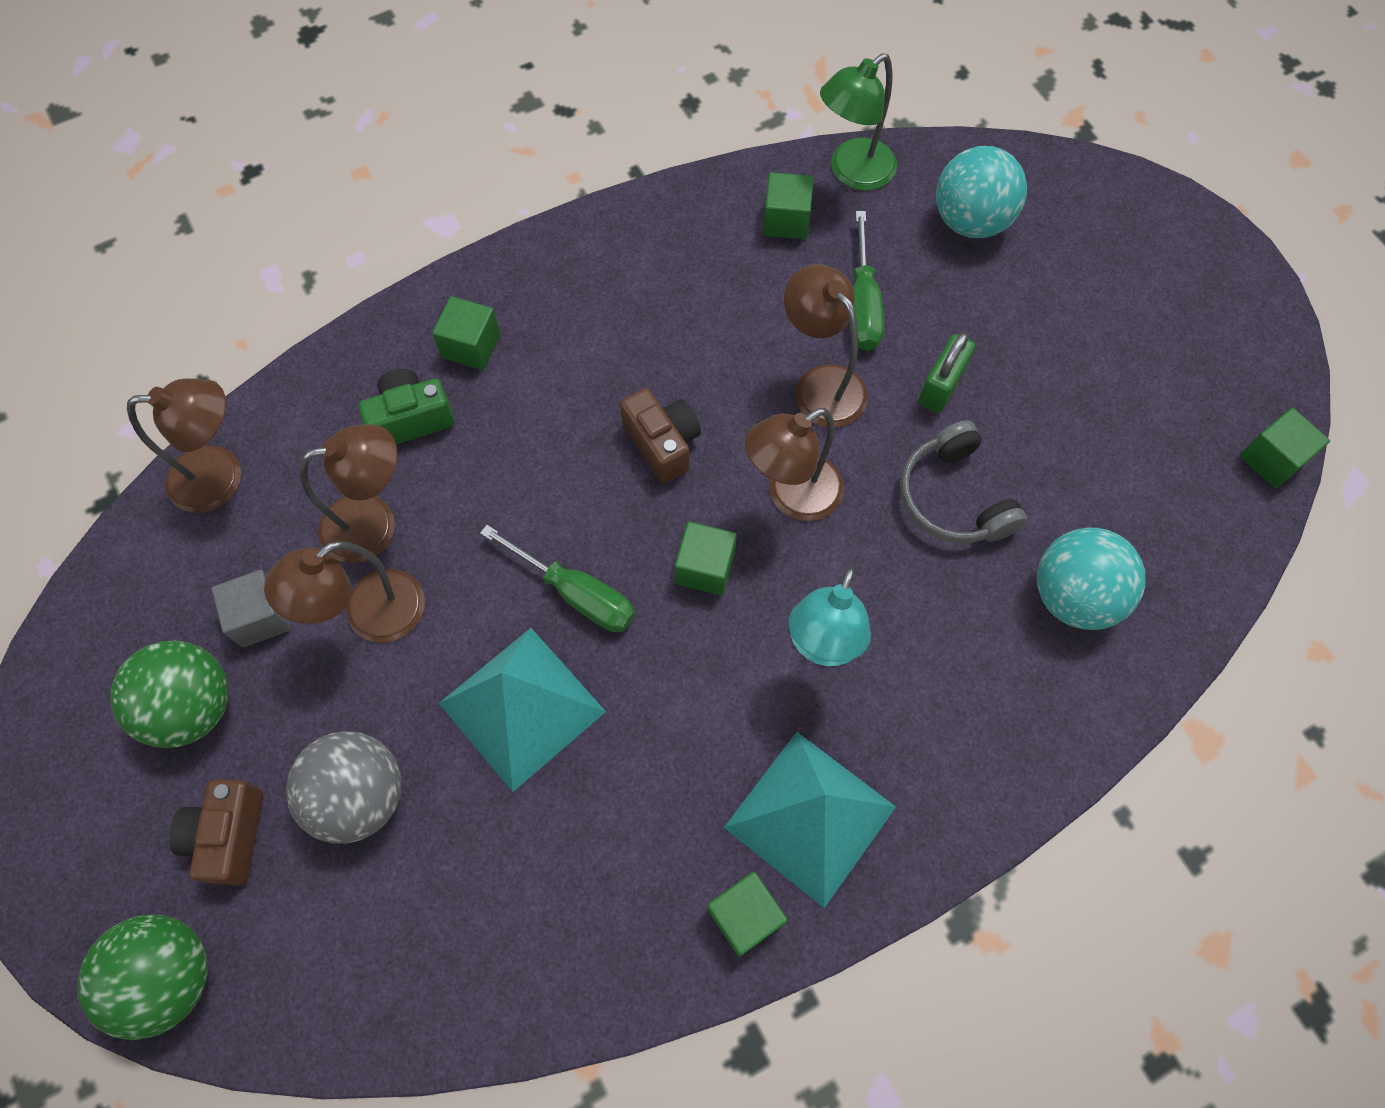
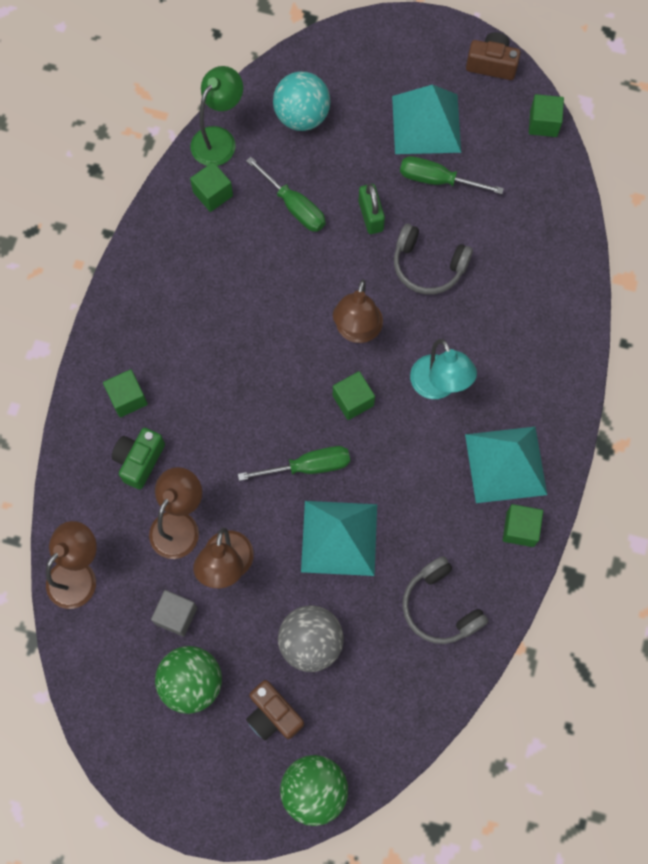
camera: 45 degrees left, 5 degrees up
(547, 910) = (440, 607): none -> grey headphones
(662, 443) = (272, 361): brown camera -> brown camera (492, 64)
(820, 384) = (315, 265): brown lamp -> none
(852, 172) = (219, 139): green lamp -> green lamp turned 150 degrees counterclockwise
(1064, 413) = (437, 180): none -> green screwdriver
(1073, 595) = (520, 265): turquoise ball -> none
(1114, 342) = (426, 124): none -> turquoise pyramid

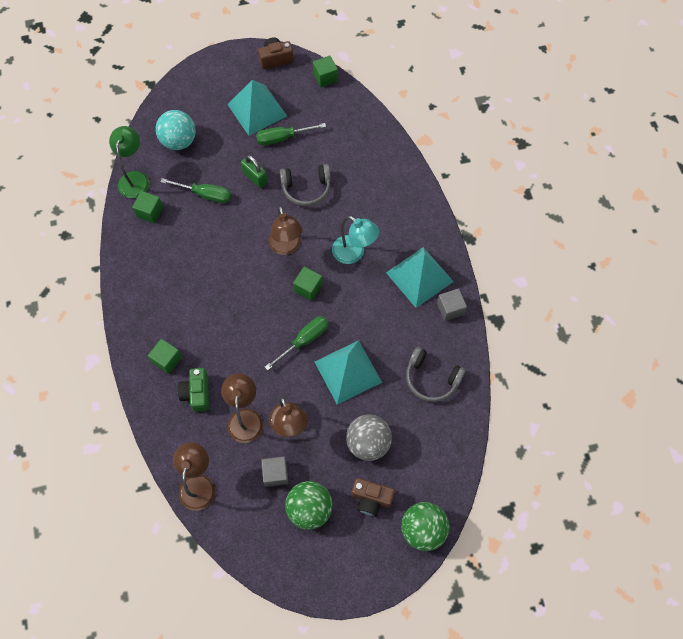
camera: 30 degrees left, 5 degrees down
(520, 529) = (450, 309): green cube -> grey cube

